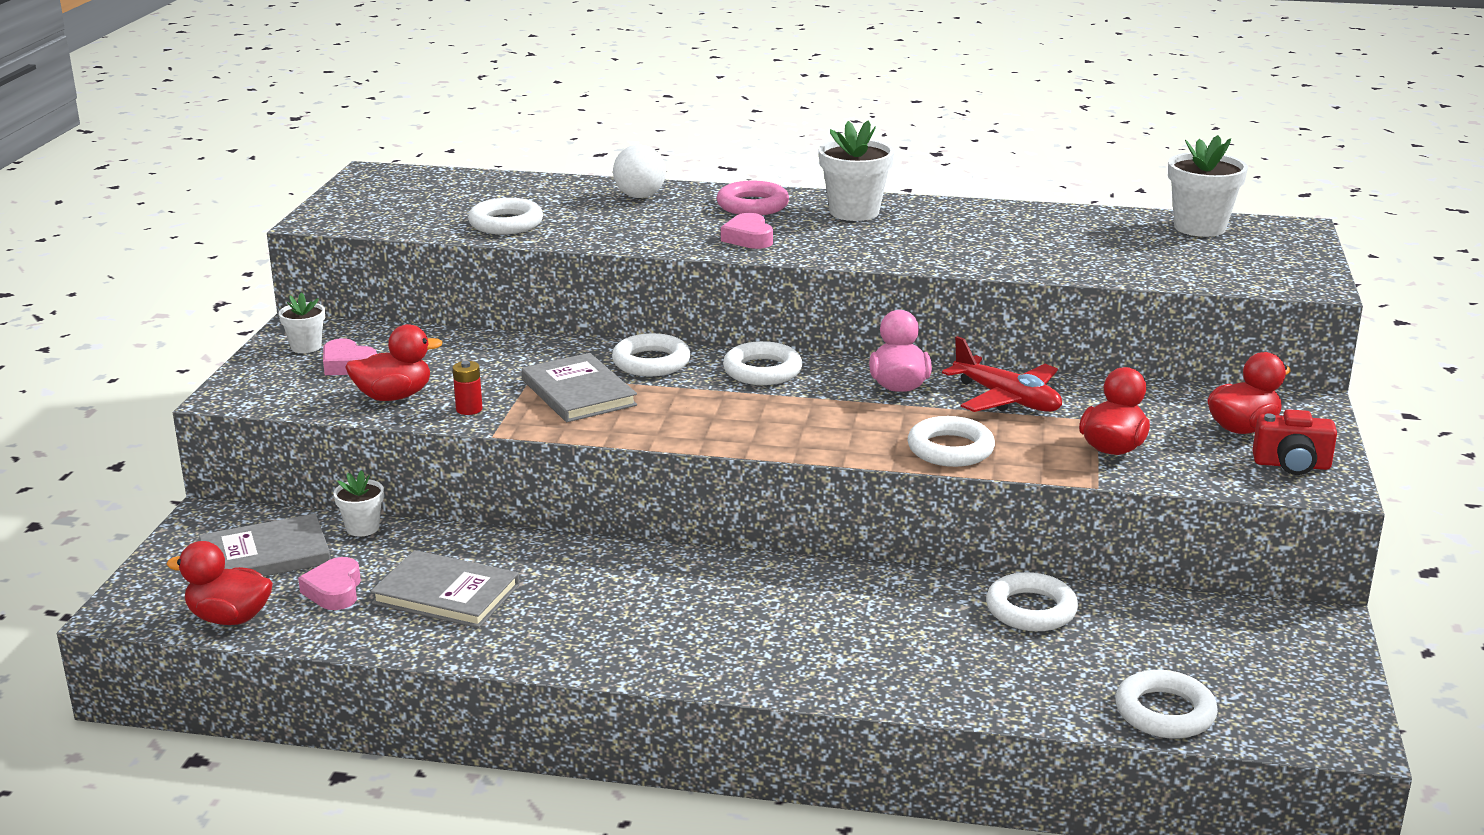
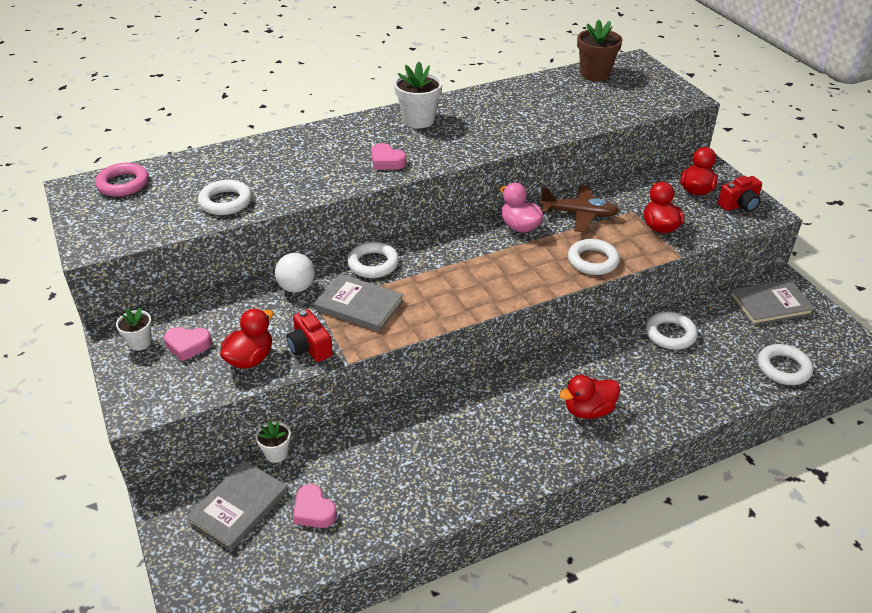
camera: 35 degrees left, 15 degrees up
(229, 618) = (272, 569): red duck -> red duck (588, 410)
(446, 594) = (382, 477): grey book -> grey book (770, 305)
(469, 409) = (310, 348): red battery -> red camera
(640, 196) = (281, 149): white ball -> white ball (297, 287)
(752, 205) = (357, 134): pink ring -> pink ring (123, 184)
(762, 371) = (440, 245): white ring -> none
(1006, 399) = (579, 214): red plane -> brown plane
(1199, 227) = (595, 74): white flower pot -> brown flower pot

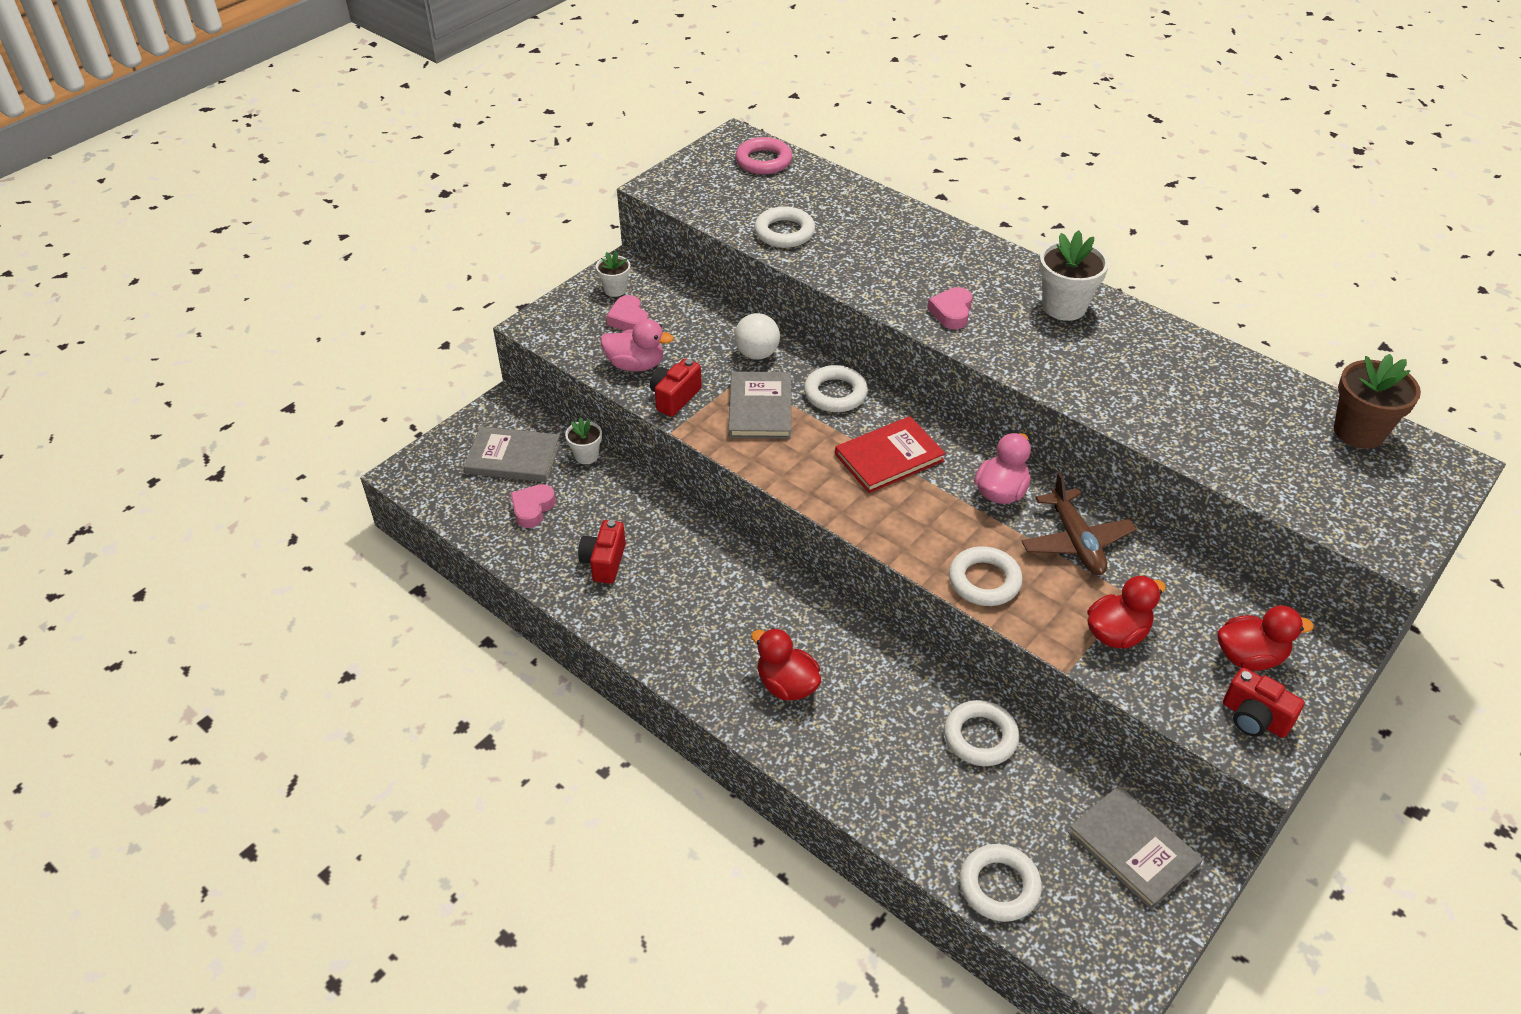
camera: 65 degrees right, 5 degrees up
(250, 359) = (636, 365): red duck -> pink duck
(409, 479) = (604, 562): none -> red camera
(456, 261) = (889, 457): none -> red book

